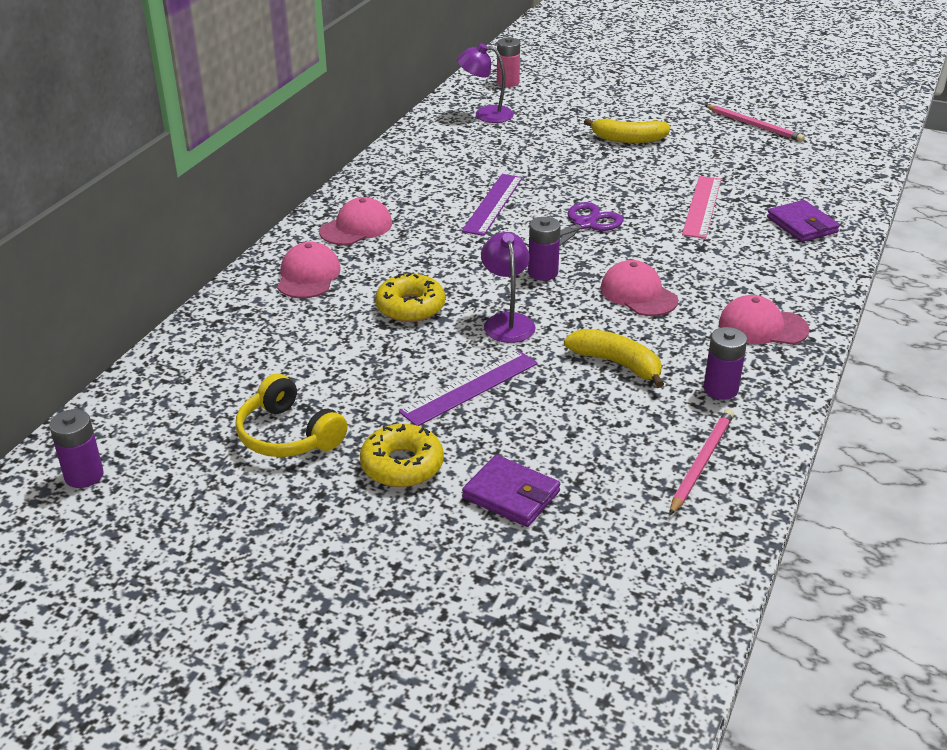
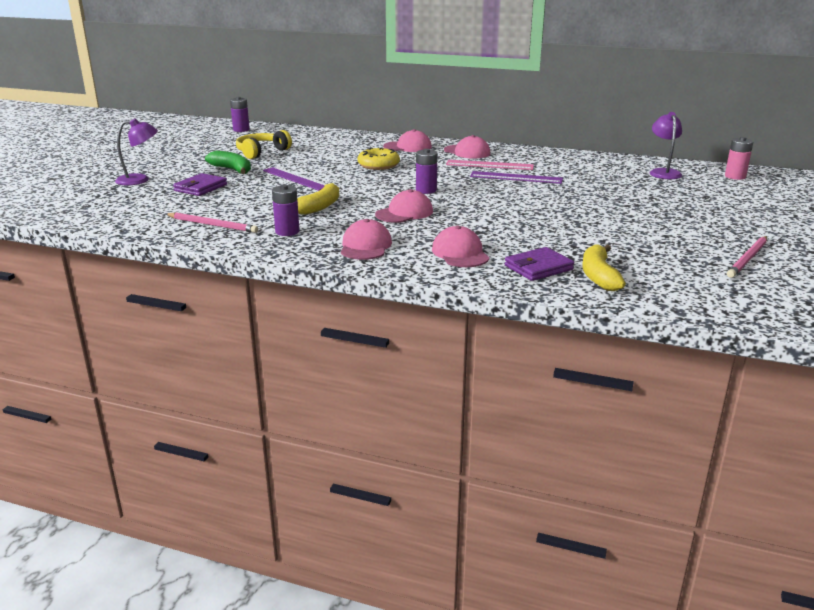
camera: 85 degrees right, 10 degrees down
(402, 465) = (232, 169): yellow donut -> green banana
(507, 321) = (365, 184): purple lamp -> purple lamp (140, 180)
(585, 224) = (499, 200): purple scissors -> none
(628, 139) = (661, 212): yellow banana -> yellow banana (599, 276)
(702, 206) = (551, 234): pink ruler -> pink ruler (489, 165)
(772, 265) = (460, 253): none -> pink cap

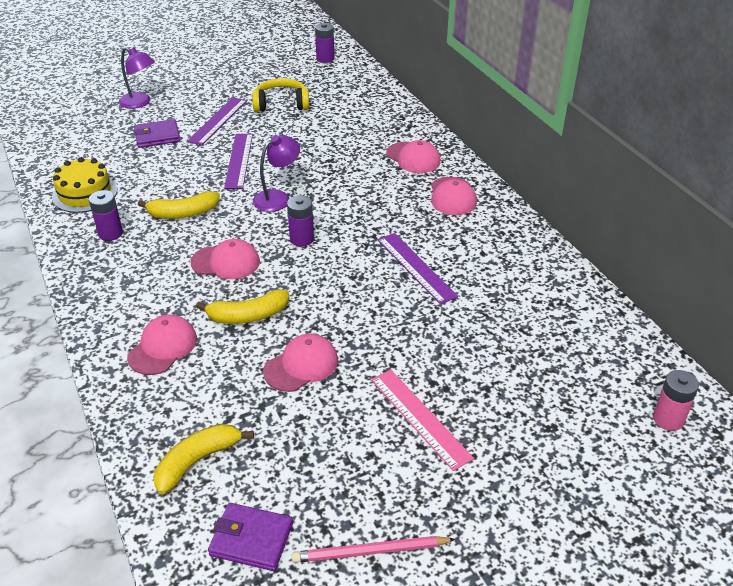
camera: 45 degrees right, 15 degrees up
(212, 225) = (85, 193): pink pencil -> yellow cake
(232, 169) = (218, 121): green banana -> purple ruler
(365, 246) = (123, 289): pink cap -> pink cap (301, 365)
(378, 165) = (334, 175): yellow donut -> none
(476, 224) = (248, 316): none -> yellow banana
(489, 165) = (431, 231): pink ruler -> pink ruler (419, 418)
(538, 268) = (178, 412): purple wallet -> purple wallet (251, 539)
(663, 172) = (592, 355): purple lamp -> purple lamp (277, 197)

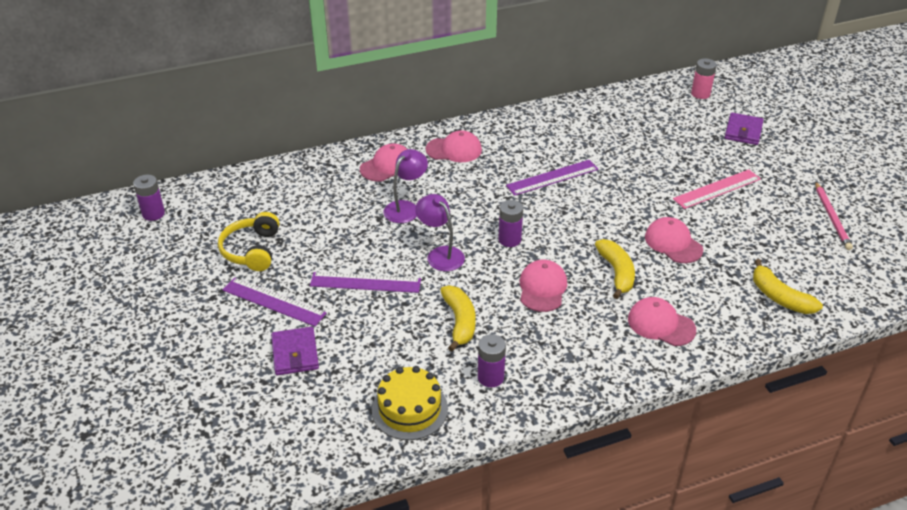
camera: 85 degrees left, 0 degrees up
(140, 103) = (202, 377): purple lamp -> purple lamp (406, 208)
(251, 539) = (838, 269): purple wallet -> purple wallet (743, 131)

